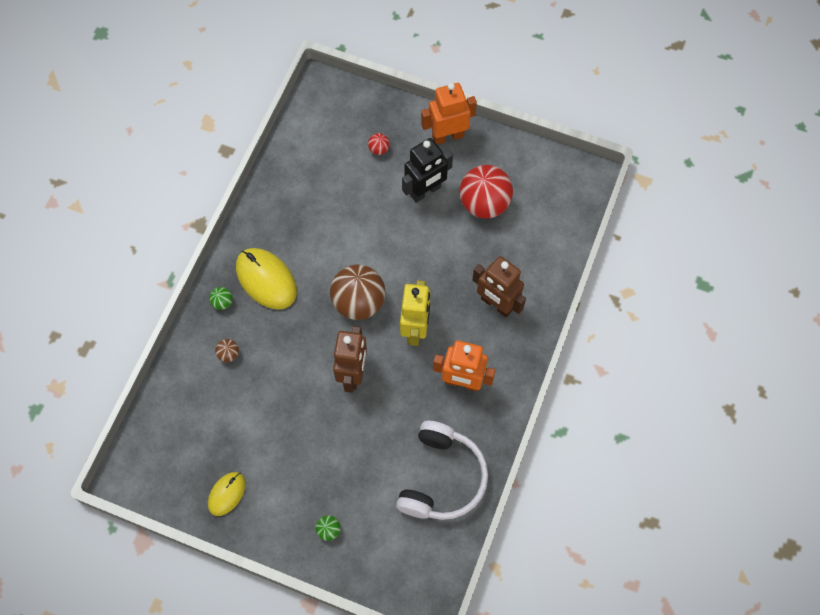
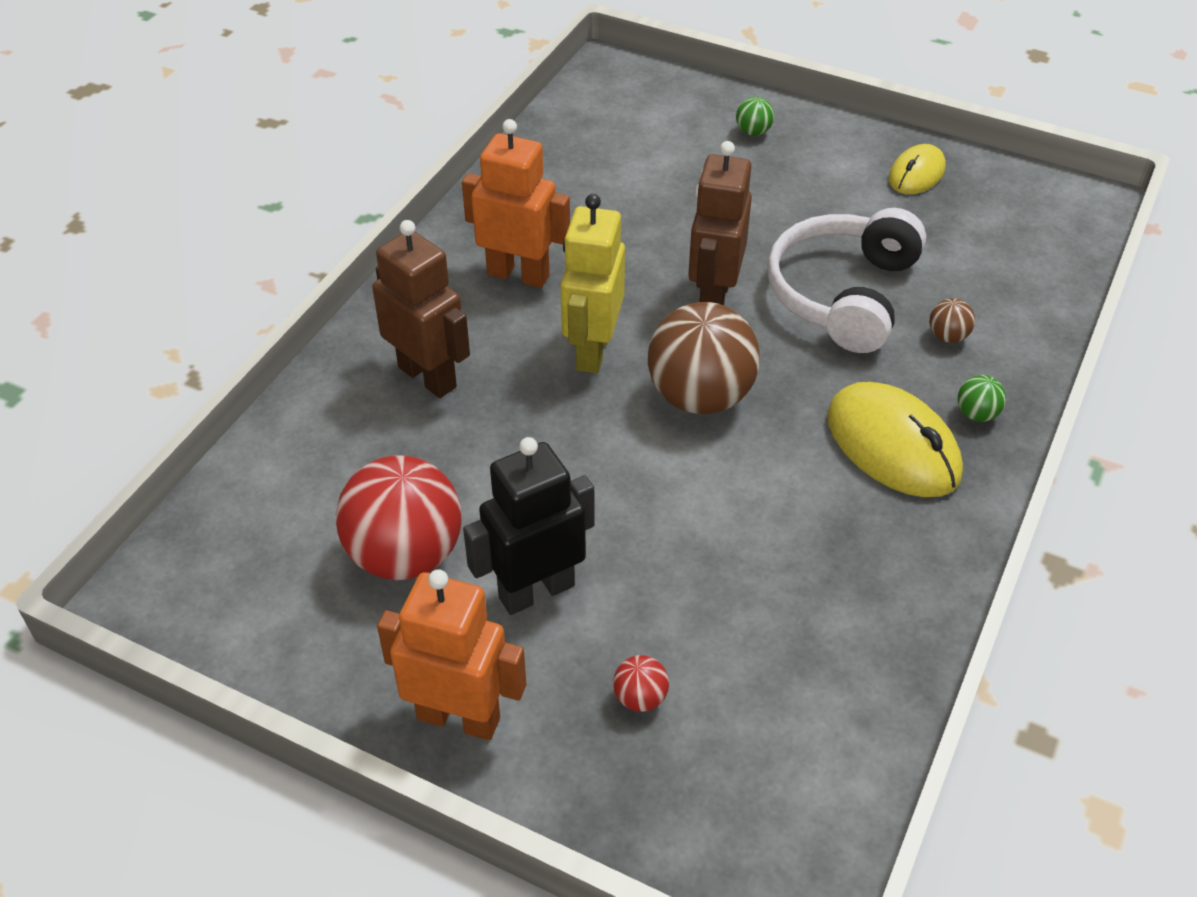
camera: 175 degrees left, 20 degrees down
(441, 478) = (574, 171): white headphones -> white headphones (843, 294)
(447, 136) = (459, 718): orange robot -> orange robot turned 150 degrees counterclockwise

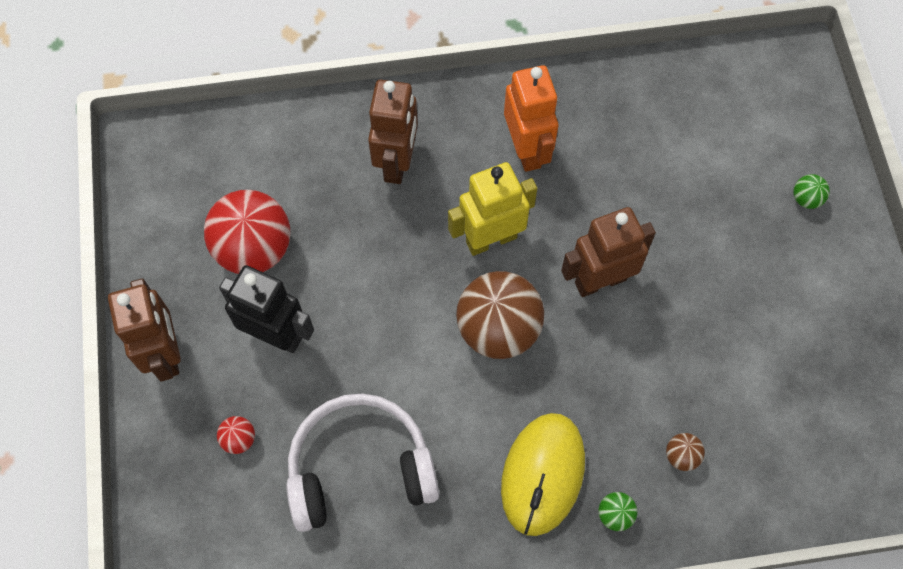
camera: 55 degrees right, 20 degrees up
(459, 718) = (166, 353): orange robot -> brown robot
(843, 294) = (670, 363): white headphones -> white headphones (360, 469)
(916, 174) = (854, 340): yellow mouse -> none

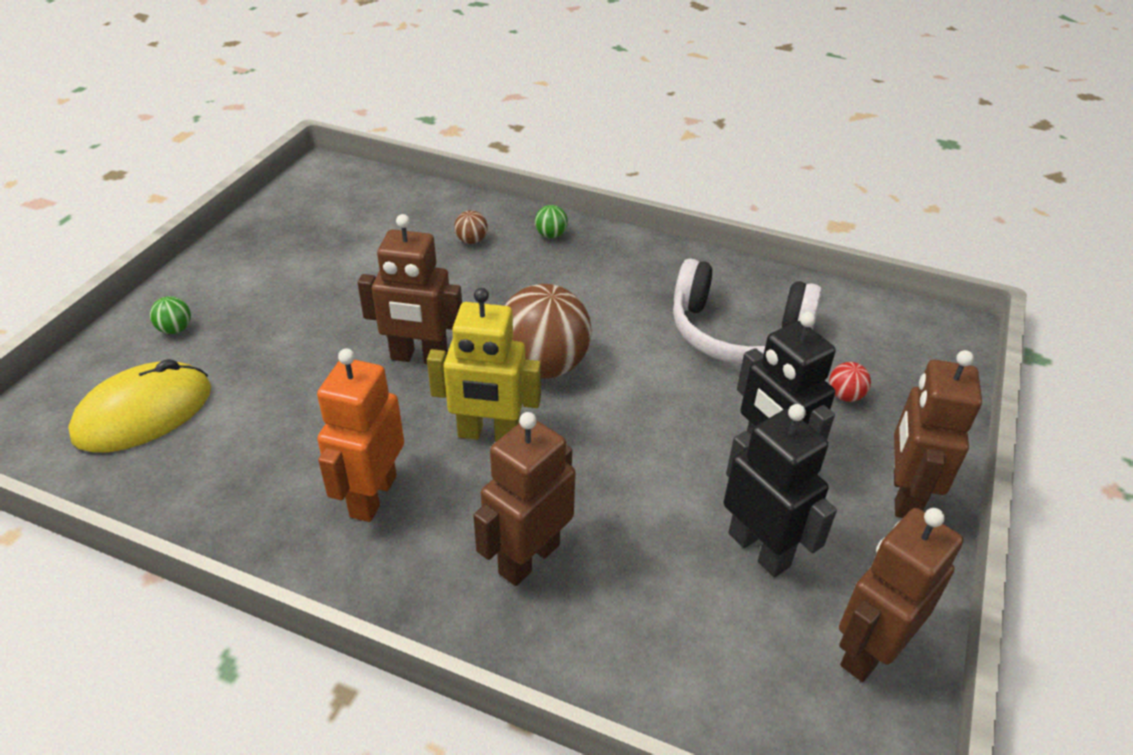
camera: 150 degrees left, 25 degrees down
(162, 214) = (869, 650): none -> brown robot
(254, 249) = (759, 549): red ball -> black robot
(542, 474) = (586, 272): yellow mouse -> yellow mouse (144, 413)

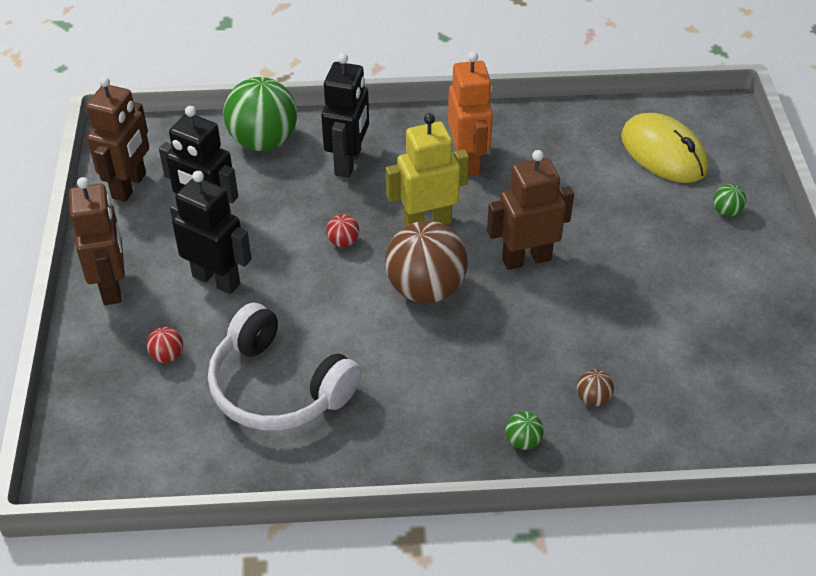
camera: 155 degrees right, 5 degrees up
(144, 413) = (663, 153): yellow mouse -> yellow mouse turned 60 degrees counterclockwise
(528, 558) = (348, 163): brown robot -> black robot
(600, 447) = (343, 242): none -> red ball
(633, 653) = (263, 141): none -> green ball
(738, 333) = (278, 387): white headphones -> white headphones turned 135 degrees counterclockwise

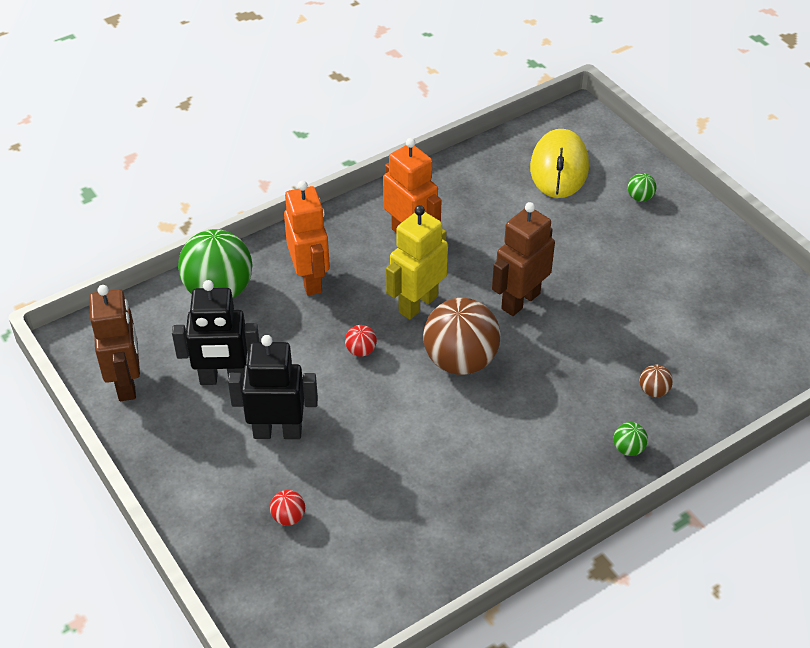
camera: 30 degrees left, 0 degrees up
(112, 286) = (187, 480): brown robot -> none
(278, 387) = (405, 498): white headphones -> none
(348, 163) = (310, 279): black robot -> orange robot
(663, 153) = (559, 168): yellow mouse -> yellow mouse turned 75 degrees clockwise

